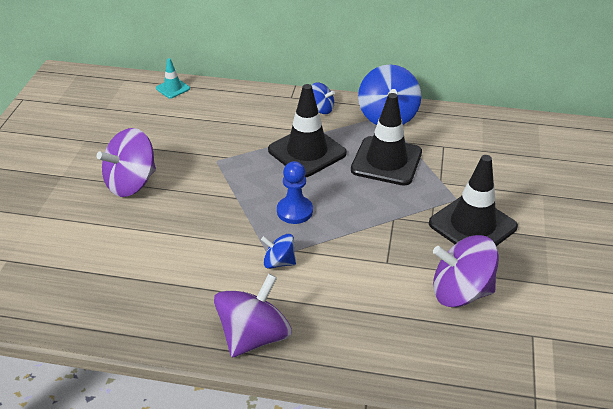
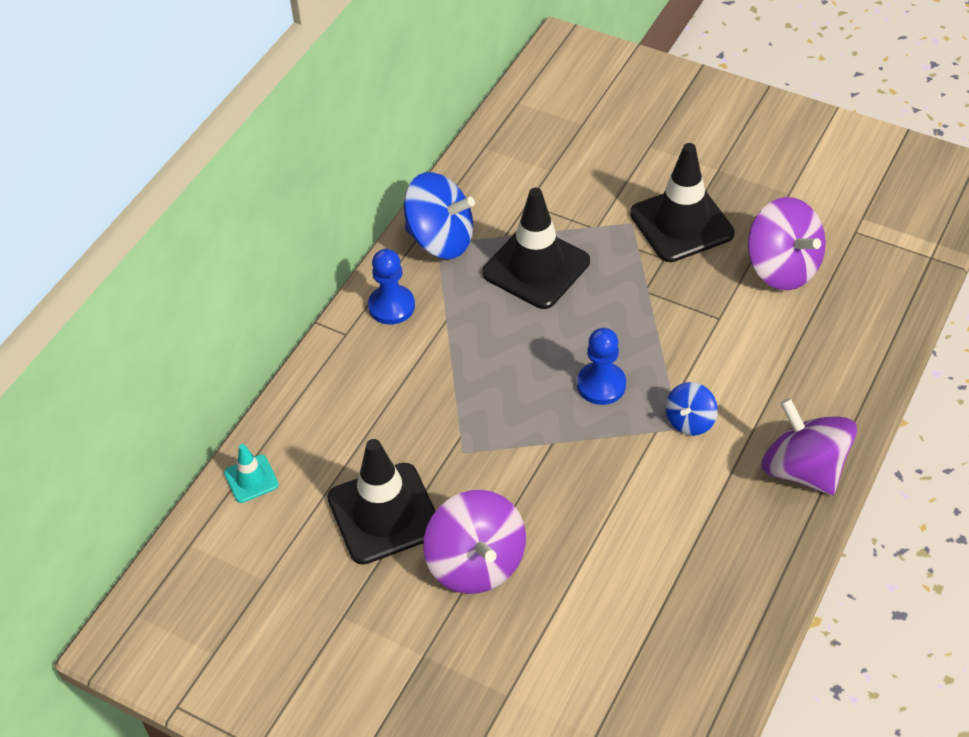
camera: 70 degrees left, 10 degrees up
(307, 152) = (484, 345): black traffic cone -> black traffic cone (384, 513)
(321, 109) = (391, 306): blue spinning top -> blue pawn
(460, 292) = (782, 267): purple spinning top -> purple spinning top turned 60 degrees counterclockwise

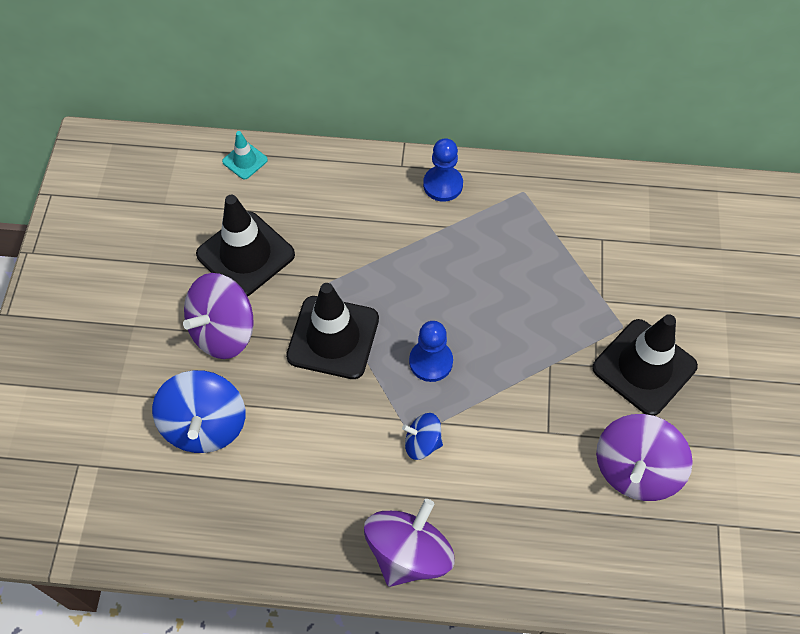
camera: 65 degrees right, 10 degrees up
(440, 239) = (528, 192): blue spinning top -> blue spinning top (205, 425)
(536, 267) = (534, 270): black traffic cone -> black traffic cone (333, 337)

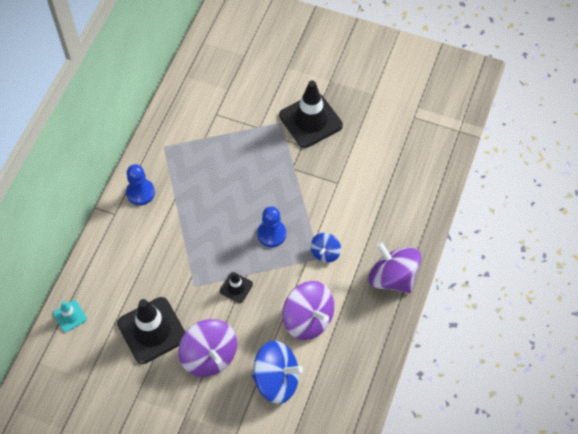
camera: 75 degrees left, 0 degrees up
(333, 337) = (236, 287): black traffic cone -> black traffic cone, size x0.48
(635, 469) = (372, 145): purple spinning top -> purple spinning top (308, 319)

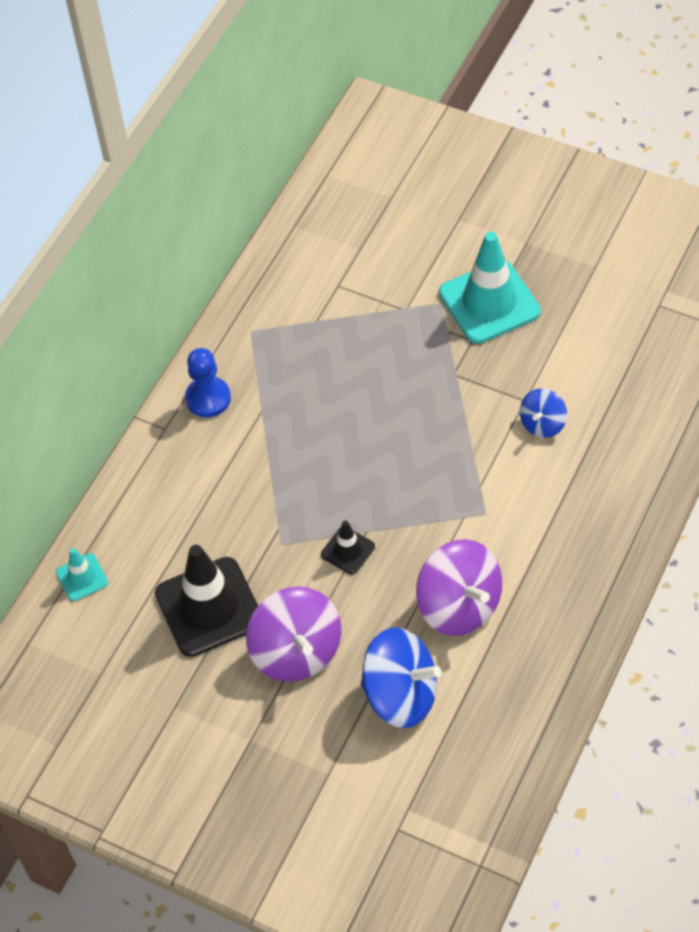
camera: 10 degrees right, 5 degrees down
(271, 234) = (411, 472): blue pawn -> none
(310, 120) = (489, 302): black traffic cone -> turquoise traffic cone
(325, 252) = (496, 506): blue spinning top -> blue spinning top (542, 423)
(392, 277) = (602, 550): purple spinning top -> none

